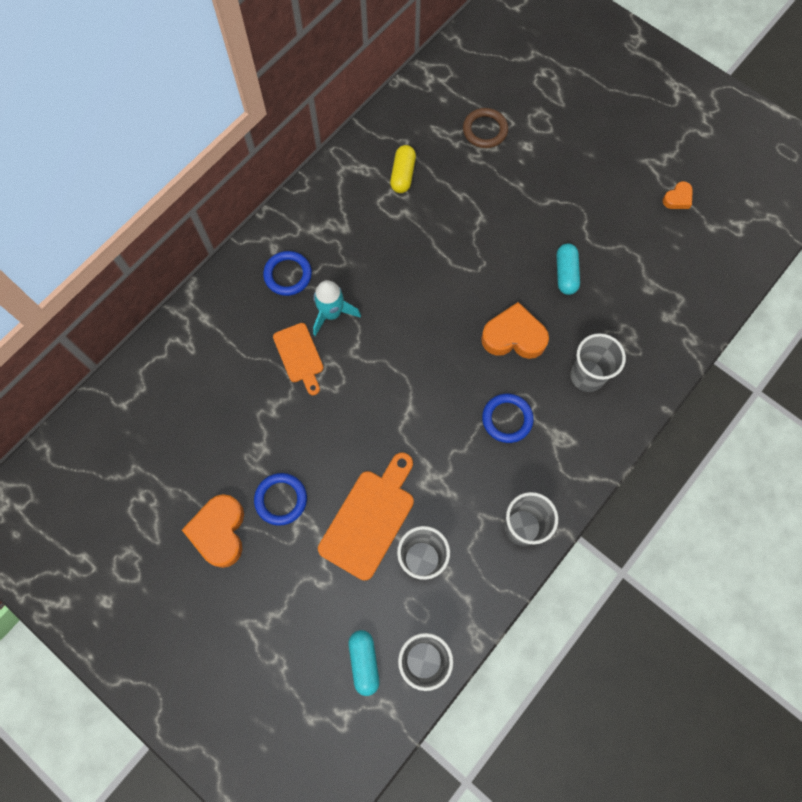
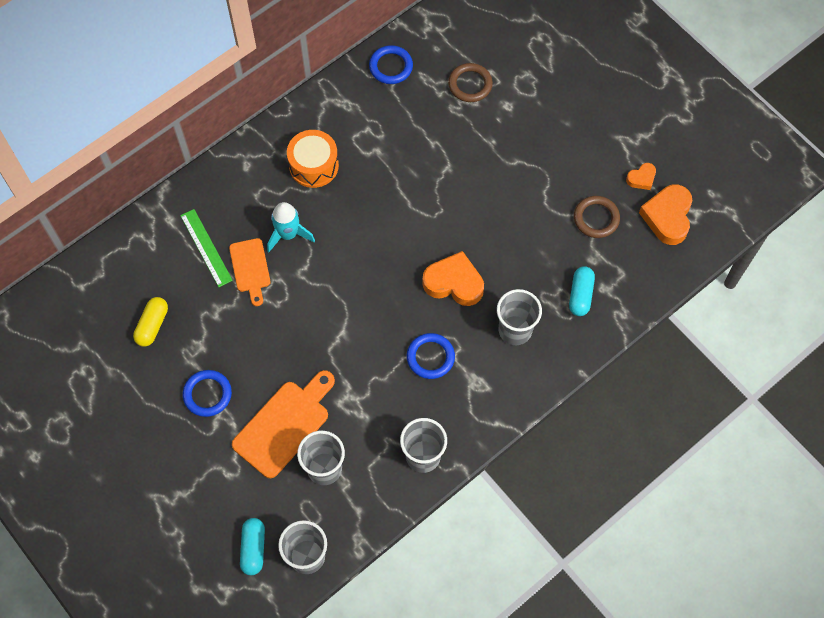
camera: 10 degrees right, 5 degrees down
(219, 532) = (146, 413): orange heart -> orange heart (667, 217)
(248, 341) = (206, 247): none -> green ruler
(288, 275) = (254, 192): blue ring -> blue ring (391, 67)
(343, 237) = (313, 165): none -> orange drum
(403, 175) = (382, 115): yellow capsule -> yellow capsule (152, 325)
(565, 274) = (516, 232): turquoise capsule -> turquoise capsule (580, 295)
(642, 246) = (596, 218): none -> brown ring

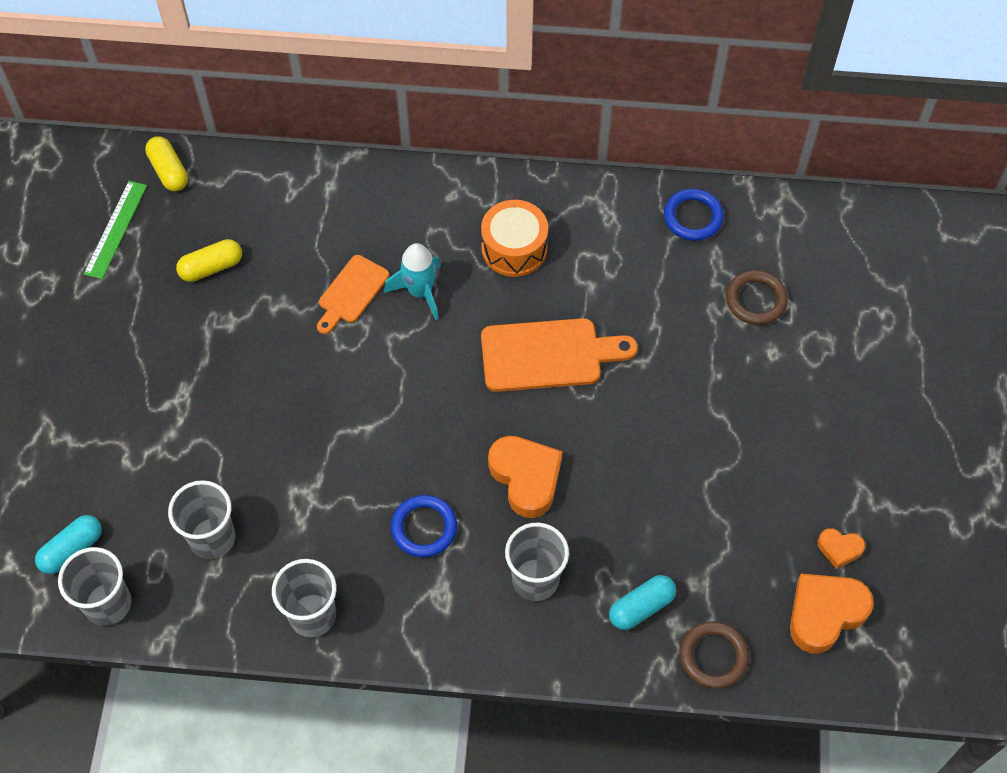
camera: 45 degrees right, 5 degrees down
(61, 293) = (169, 171): none -> yellow capsule
(206, 247) = (334, 239): green ruler -> green ruler (116, 229)
(207, 394) = (188, 372): blue ring -> none
(284, 425) = (222, 464): orange cutting board -> orange cutting board (548, 355)
(596, 218) = (743, 545): brown ring -> brown ring (713, 656)

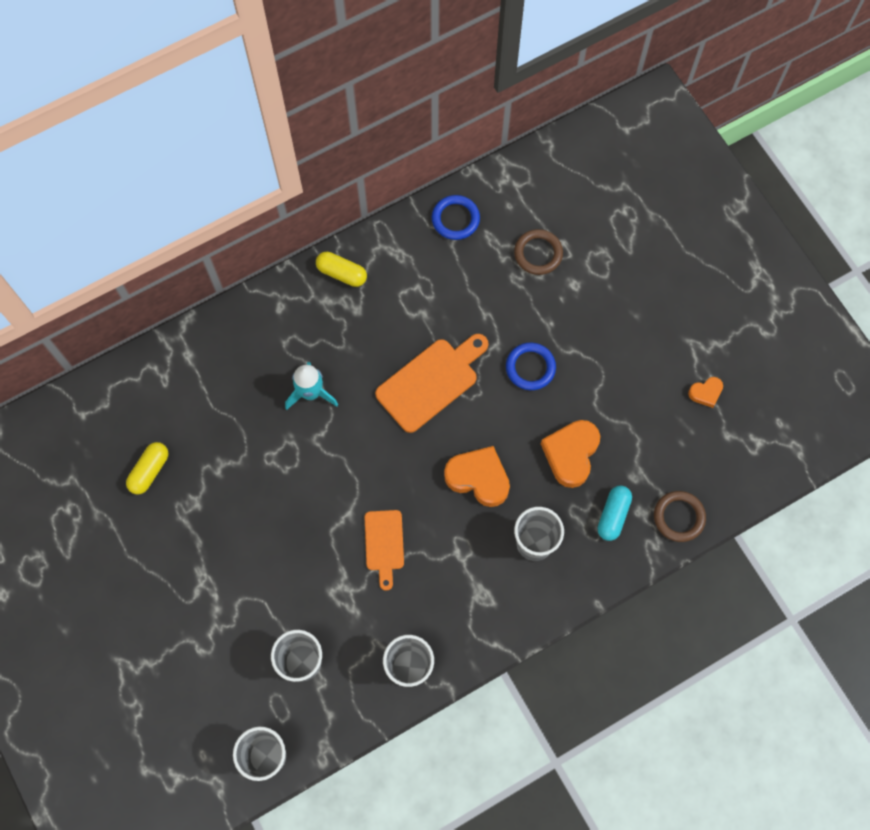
camera: 35 degrees left, 10 degrees up
(72, 549) = (212, 737): turquoise capsule -> none
(116, 229) = (56, 488): green ruler -> none
(169, 171) = (60, 419): yellow capsule -> yellow capsule (342, 273)
(351, 292) = (263, 425): orange cutting board -> orange cutting board (384, 544)
(424, 528) = (438, 558): blue ring -> blue ring (530, 367)
(514, 248) = (352, 319): orange drum -> none
(825, 613) = (726, 442): orange heart -> orange heart (571, 454)

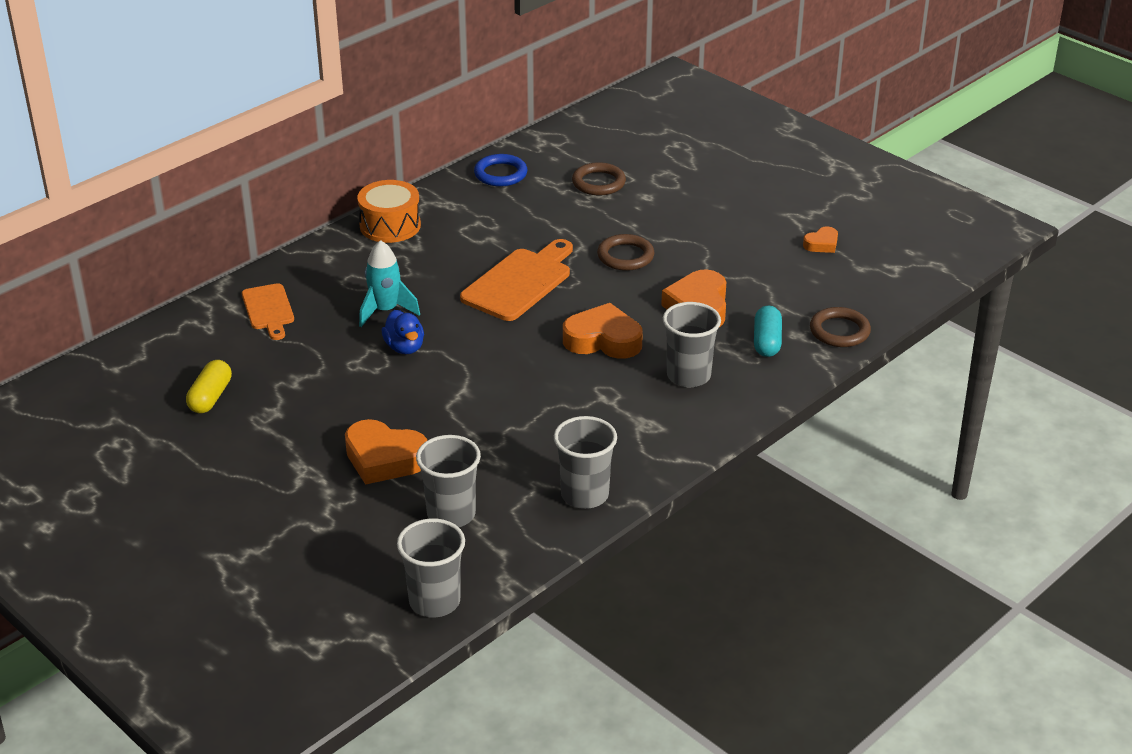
camera: 15 degrees left, 35 degrees down
(267, 583) = (384, 459): none -> orange heart
(315, 446) = (404, 347): none -> blue duck
(342, 273) = (390, 226): yellow capsule -> orange drum
(384, 544) = (514, 406): orange cutting board -> orange cutting board (268, 310)
(530, 367) = (625, 256): blue ring -> brown ring

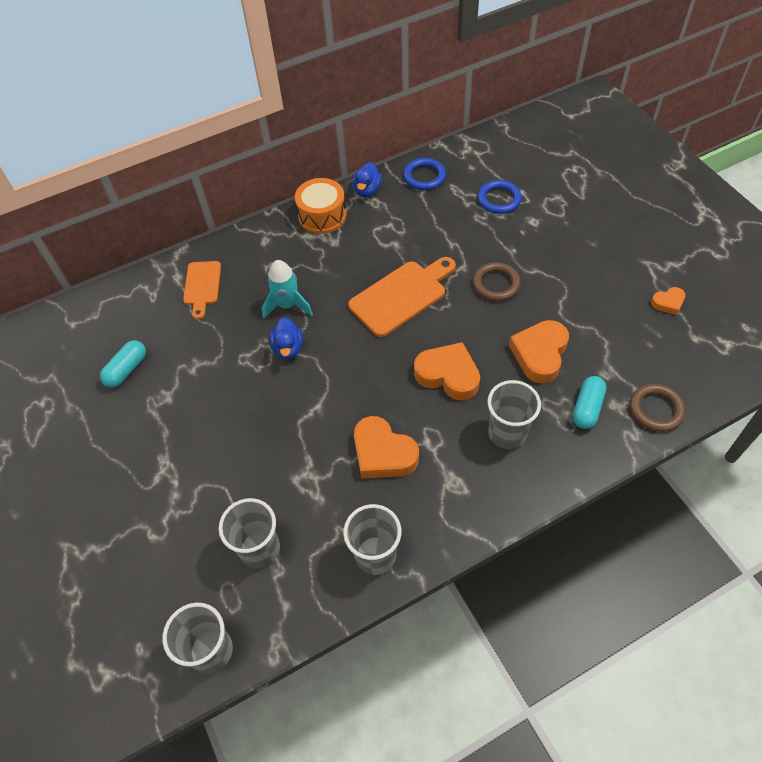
camera: 20 degrees right, 20 degrees up
(210, 397) = (127, 369): yellow capsule -> turquoise capsule
(384, 459) = (230, 470): orange heart -> orange heart (383, 453)
(435, 195) = (367, 190): none -> blue duck
(598, 183) = (499, 199): brown ring -> blue ring

